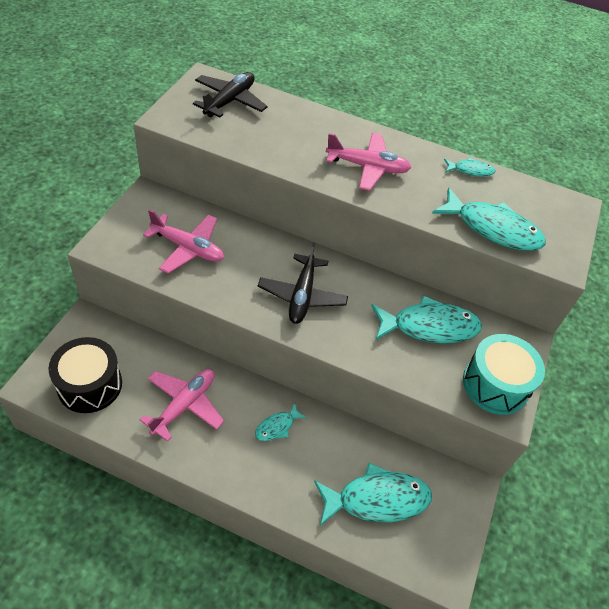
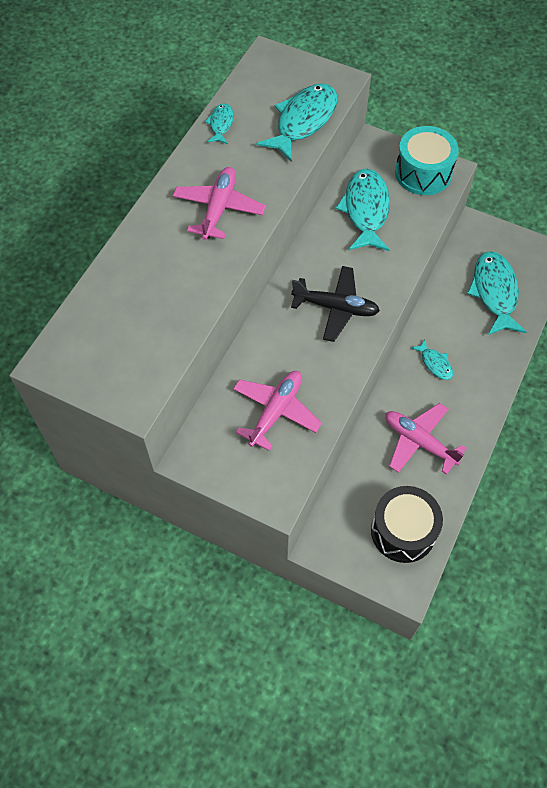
camera: 80 degrees left, 10 degrees up
(229, 101) = (100, 335): black plane -> none

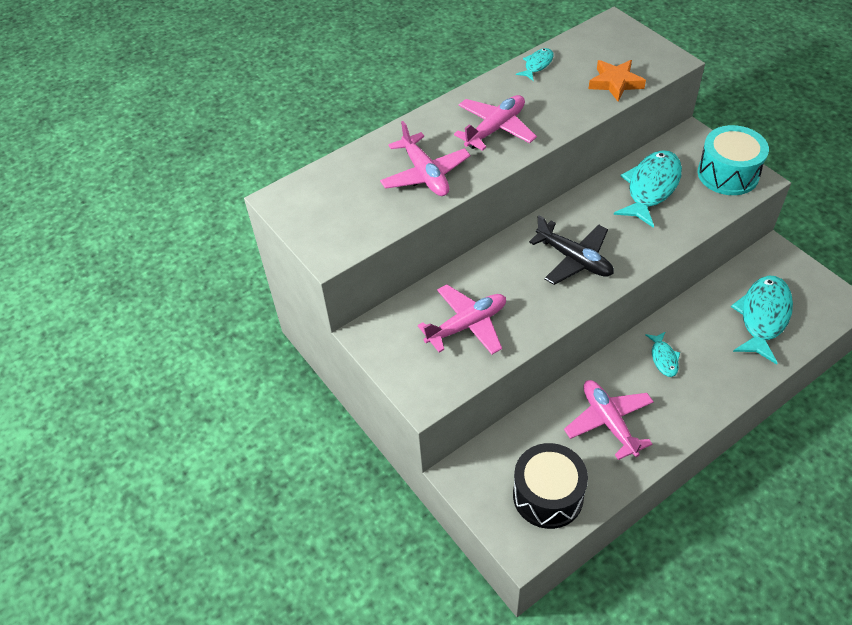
camera: 30 degrees right, 10 degrees down
(178, 282) = (425, 174): none -> pink plane
(303, 121) = (615, 83): turquoise fish -> orange star

